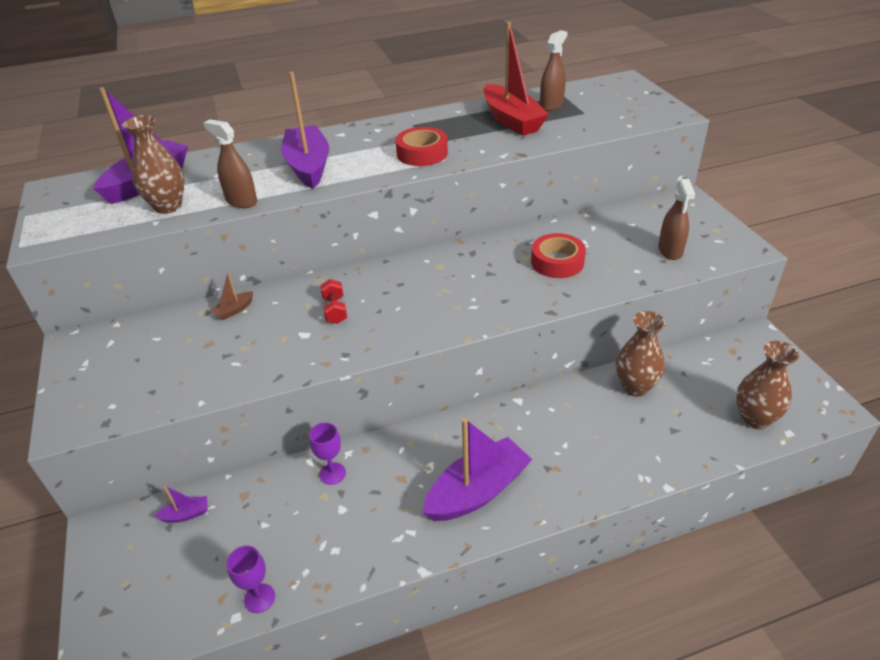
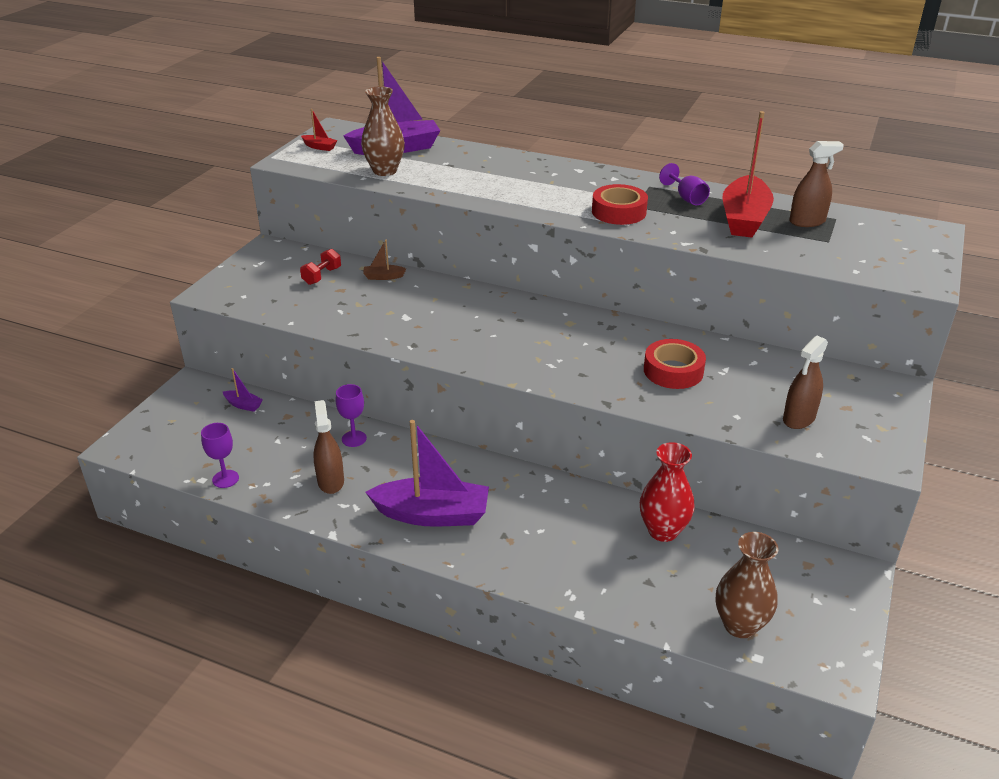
camera: 40 degrees right, 5 degrees down
(62, 213) = (319, 147): none -> red boat
(241, 201) = (434, 188): brown spray bottle -> brown spray bottle (330, 481)
(308, 166) = (516, 184): purple boat -> none
(335, 310) = (447, 312): red dumbbell -> red dumbbell (322, 276)
(452, 122) = (686, 198): none -> purple goblet
(635, 387) = (663, 531): brown vase -> red vase

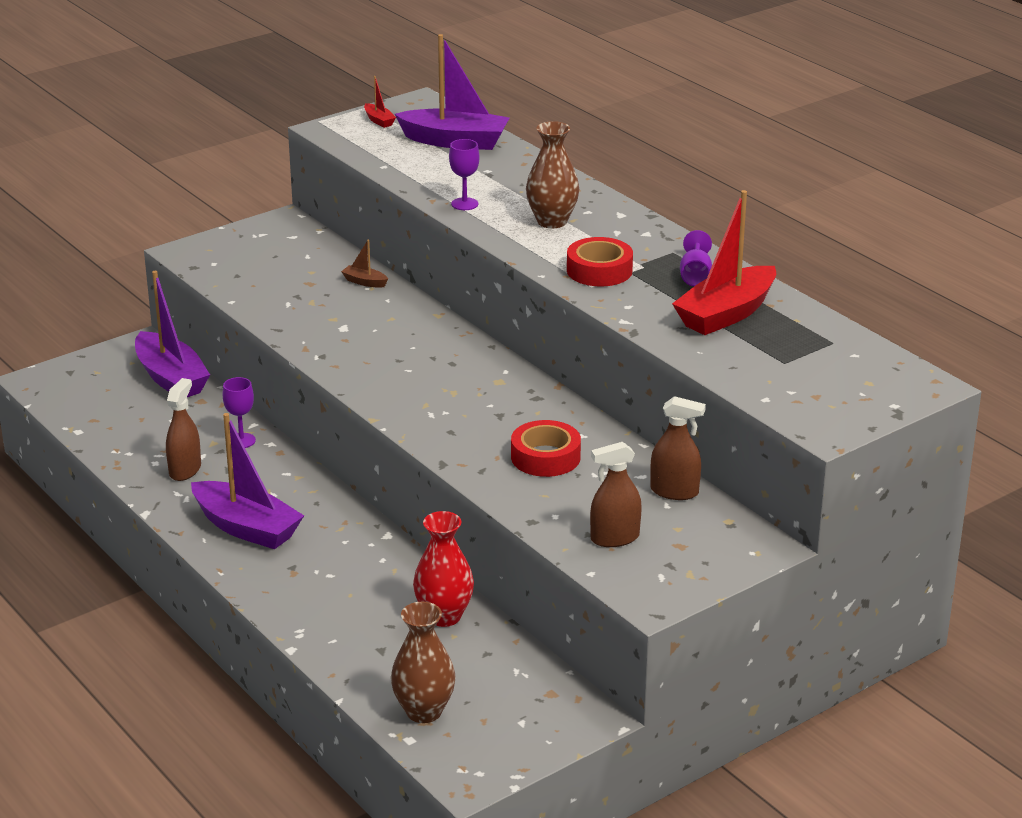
camera: 30 degrees right, 5 degrees down
(225, 479) = (98, 437): purple goblet -> purple goblet (464, 204)
(243, 405) = (171, 378): purple boat -> purple boat, size x2.37
(322, 276) = (306, 264): red dumbbell -> none
(385, 171) = (414, 164): brown vase -> brown vase (552, 221)
(807, 221) = (793, 336): brown spray bottle -> brown spray bottle (674, 491)

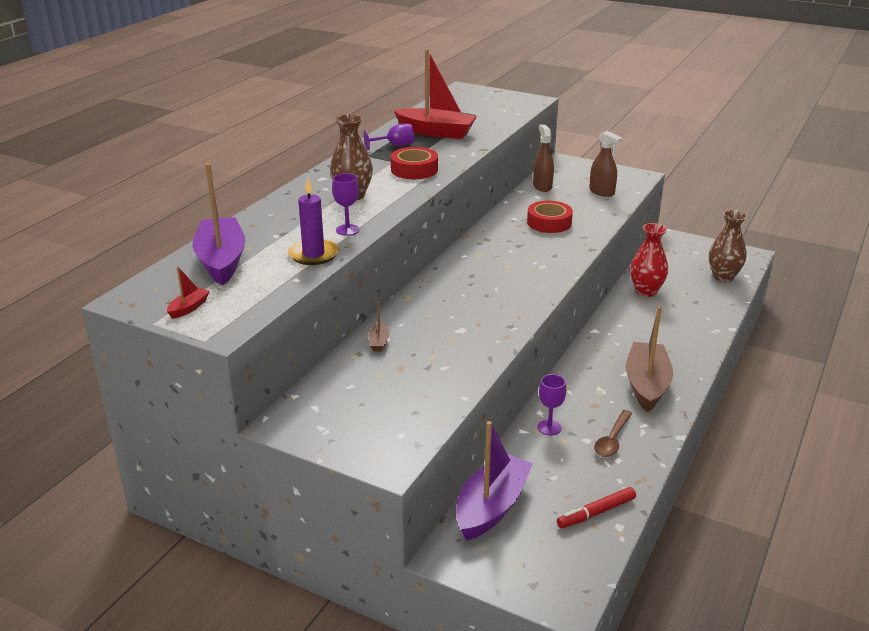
camera: 115 degrees left, 0 degrees up
(106, 425) = (596, 513): none -> red marker
(185, 470) = (612, 440): brown spray bottle -> brown spoon
(246, 528) = (646, 385): purple boat -> brown boat
(426, 180) = (313, 254): none -> purple candle

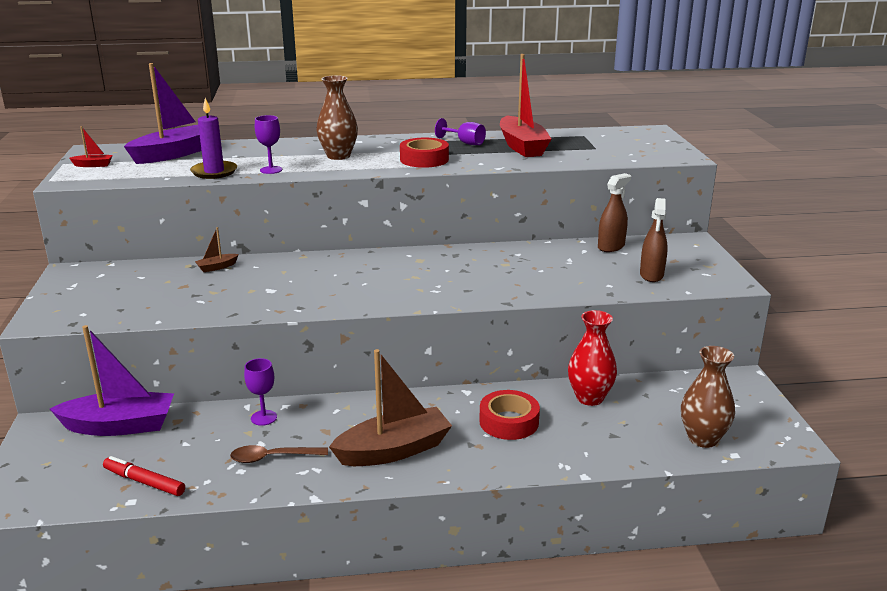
camera: 55 degrees right, 5 degrees down
(549, 223) = (533, 270): red tape -> red tape (509, 422)

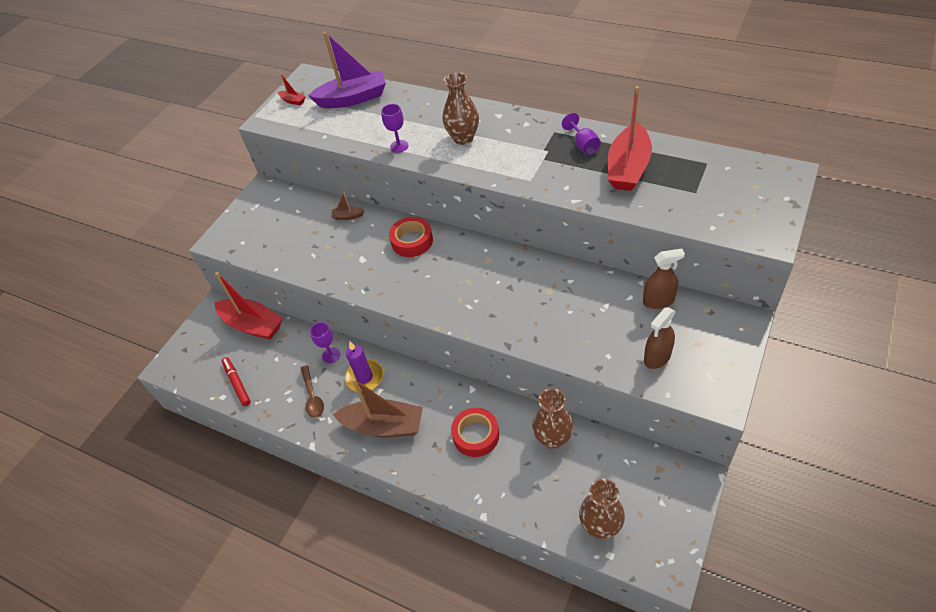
camera: 40 degrees right, 25 degrees up
(119, 426) = (252, 325): purple boat -> red boat
(214, 172) = (359, 137): purple candle -> purple candle (364, 377)
(272, 458) = (312, 396): brown spoon -> brown spoon turned 135 degrees counterclockwise
(424, 159) = (524, 165): red tape -> red tape (412, 241)
(589, 398) = (553, 438): red vase -> brown vase

